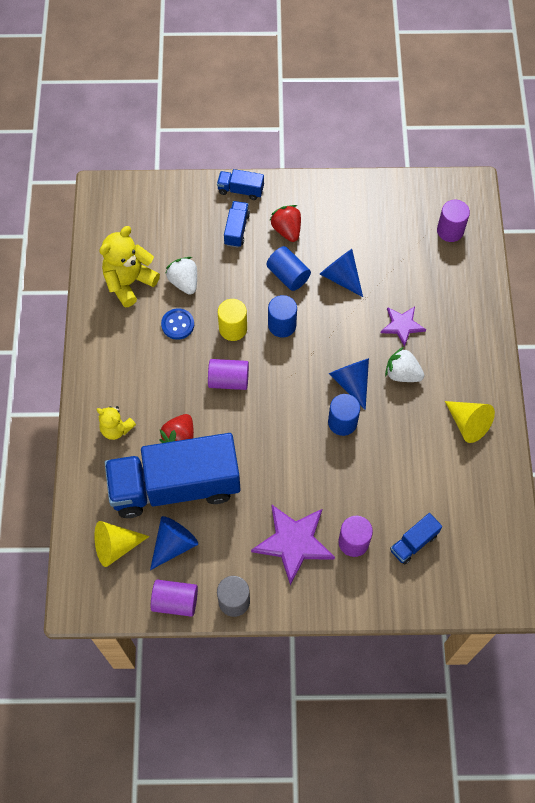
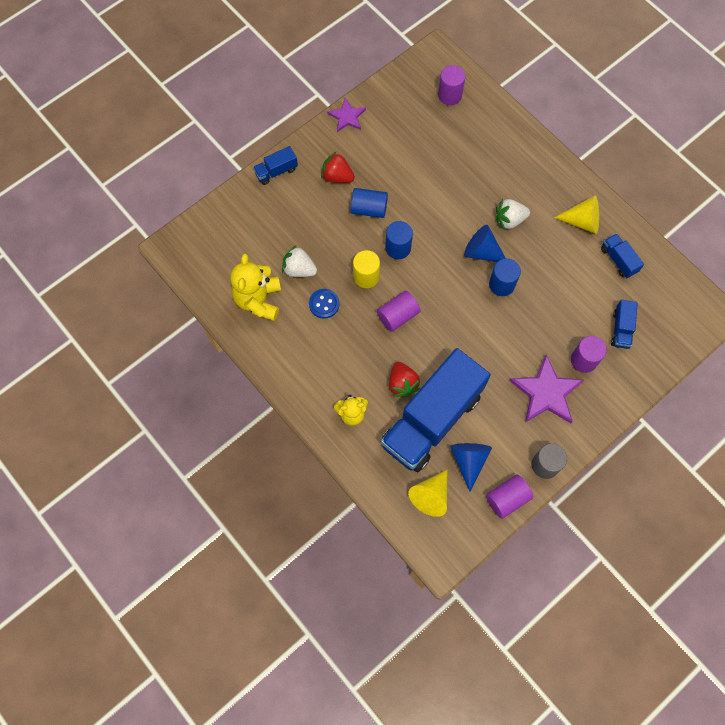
camera: 40 degrees left, 5 degrees up
(236, 229) = (301, 202): blue truck -> blue truck (618, 260)
(341, 277) = (406, 182): blue cone -> none
(402, 325) = (479, 186): purple star -> purple star (347, 117)

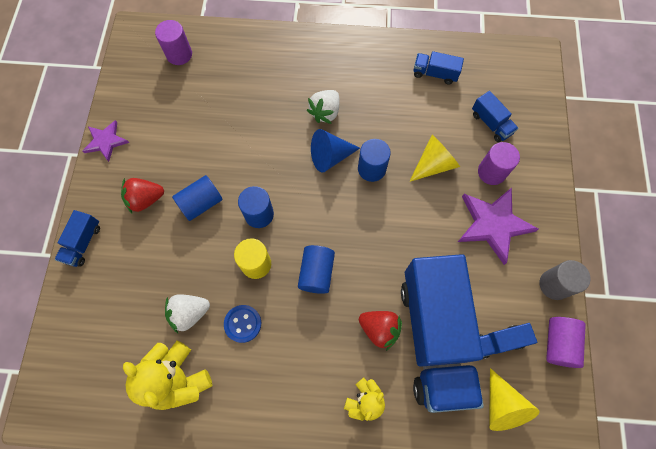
camera: 45 degrees left, 0 degrees up
(398, 316) = (316, 273): purple cylinder -> blue cylinder
(469, 460) = (498, 342): blue cone -> blue truck
(582, 221) = (379, 67): yellow cone -> yellow cone (434, 164)

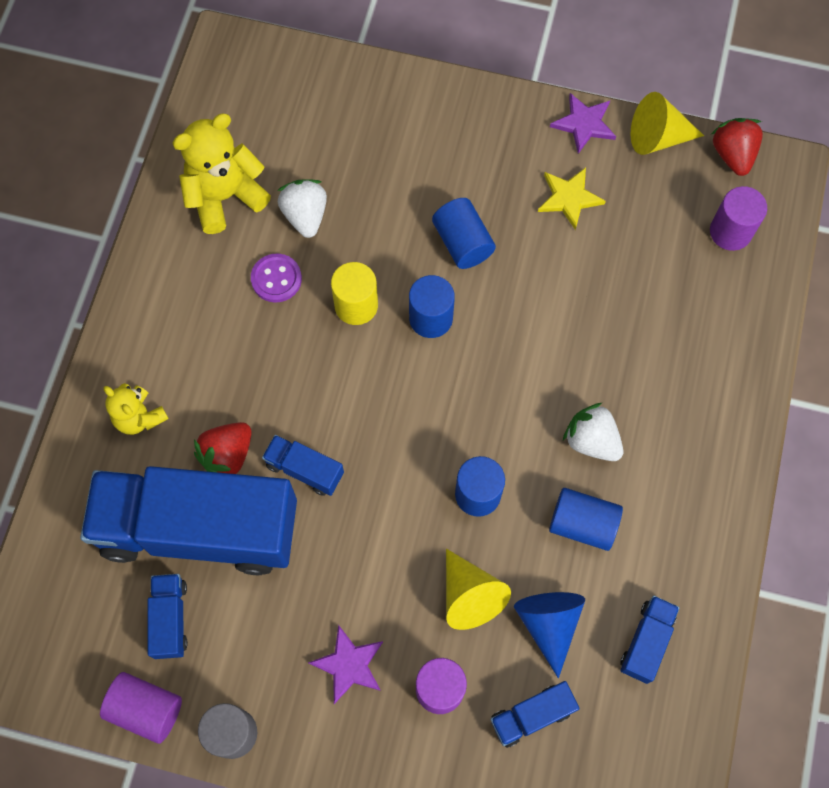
camera: 100 degrees right, 0 degrees up
(83, 243) = (430, 93): blue truck -> blue truck (304, 469)
(146, 199) = (481, 171): red strawberry -> red strawberry (732, 155)
(162, 143) = (569, 198): none -> yellow star
(243, 324) = (276, 279): blue button -> purple button
(316, 273) = (326, 384): blue cylinder -> blue cylinder (582, 524)
(330, 157) = (509, 434): blue cone -> blue cone (548, 624)
(493, 224) = (349, 664): purple star -> purple star, size x0.60
(502, 406) = (85, 599): yellow cone -> yellow cone (657, 137)

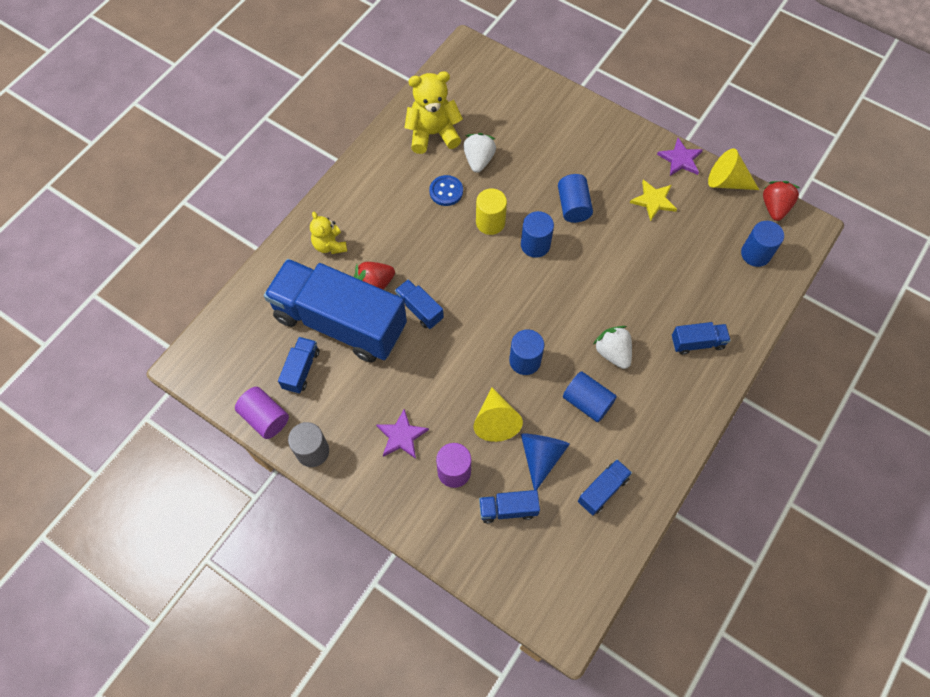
camera: 20 degrees right, 5 degrees down
(276, 279) = (446, 191): purple button -> blue button
(698, 387) = (697, 343): none -> blue truck
(730, 232) = (755, 254): purple cylinder -> blue cylinder

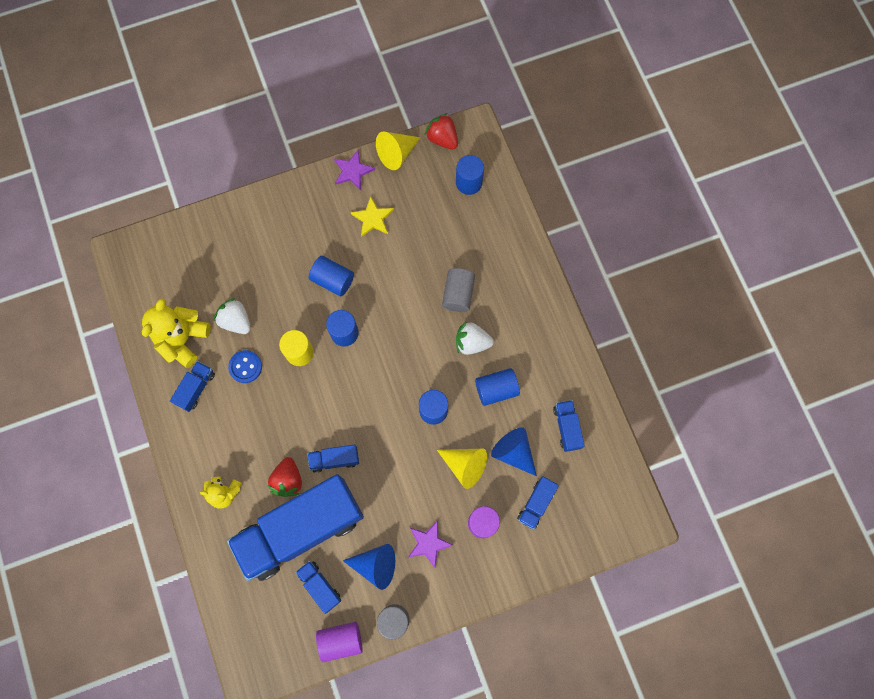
camera: 55 degrees left, 10 degrees up
(351, 403) = (375, 565): none -> blue cone
(647, 312) = (458, 294): none -> grey cylinder
(697, 343) = (506, 278): blue truck -> blue truck (196, 388)

